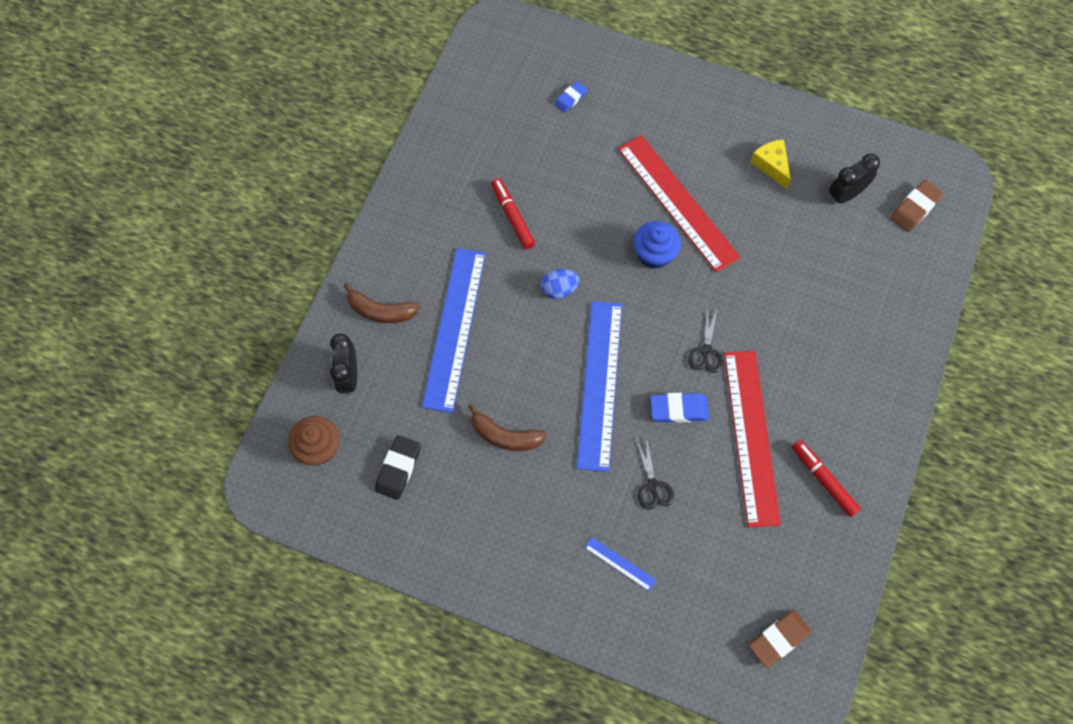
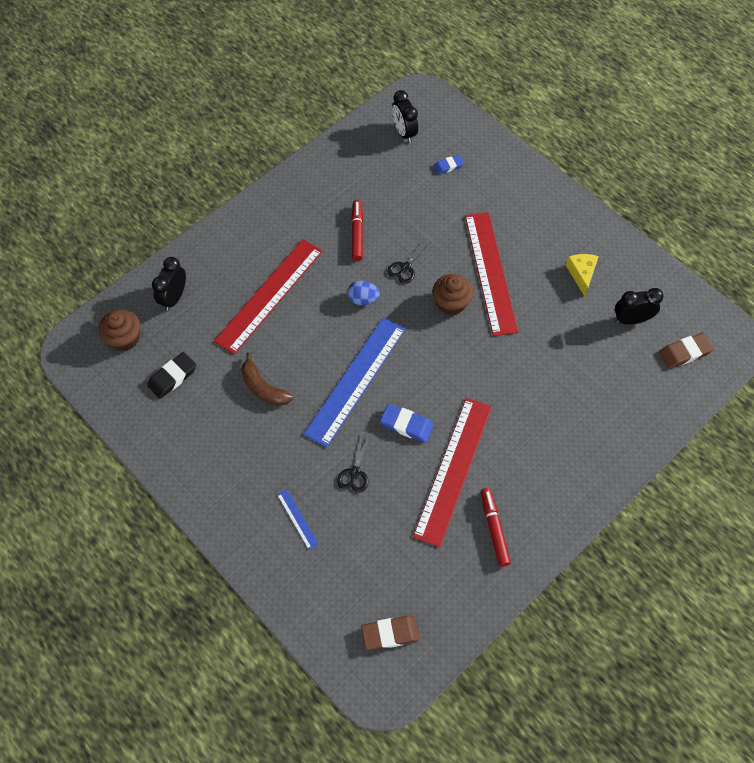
camera: 25 degrees right, 5 degrees down
(381, 311) = (223, 261): brown banana -> none
(455, 328) = (269, 295): blue ruler -> red ruler
(502, 78) = (404, 133): none -> black clock
(654, 254) = (451, 303): blue cupcake -> brown cupcake
(706, 351) = (452, 391): black scissors -> black scissors (405, 267)

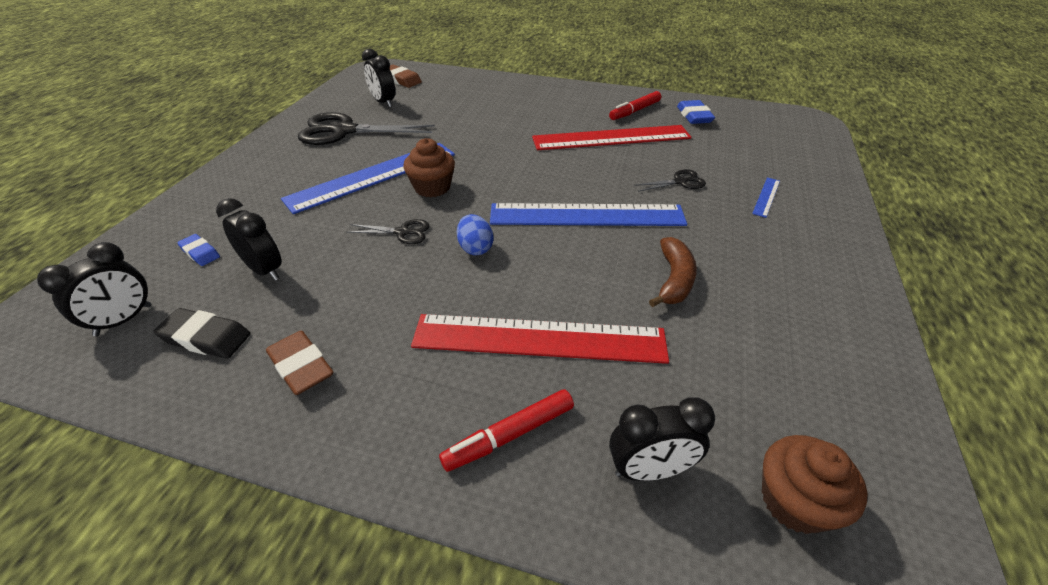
camera: 120 degrees left, 20 degrees down
(172, 377) = (769, 381): black eraser -> black eraser (206, 338)
(357, 233) = (367, 293): red marker -> red marker (510, 435)
(390, 634) = (771, 127): brown eraser -> brown eraser (301, 366)
(406, 425) = (599, 171): blue eraser -> blue eraser (694, 116)
(410, 193) = (265, 270): none -> black clock
(490, 272) = (373, 176): red ruler -> blue ruler
(581, 274) = (344, 131): yellow cheese -> black scissors

